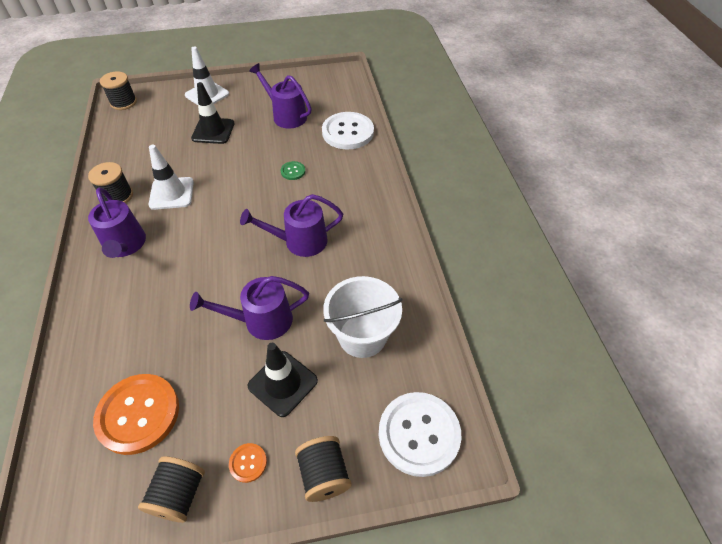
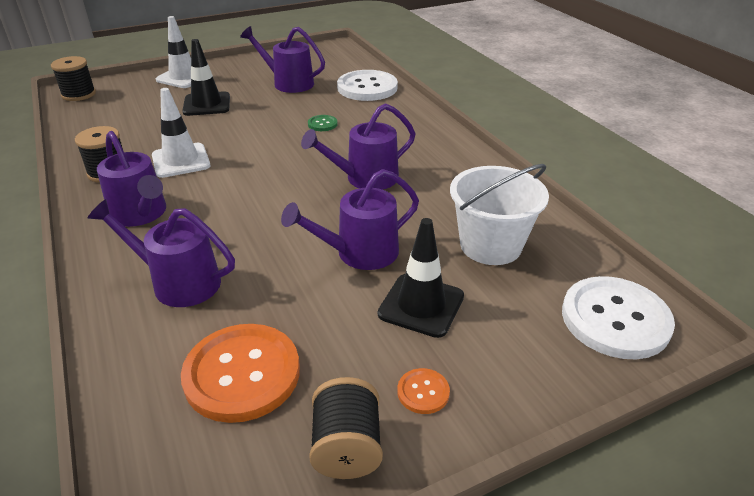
camera: 15 degrees left, 15 degrees down
(127, 320) = (179, 282): none -> purple watering can
(324, 474) = (528, 382): black spool -> none

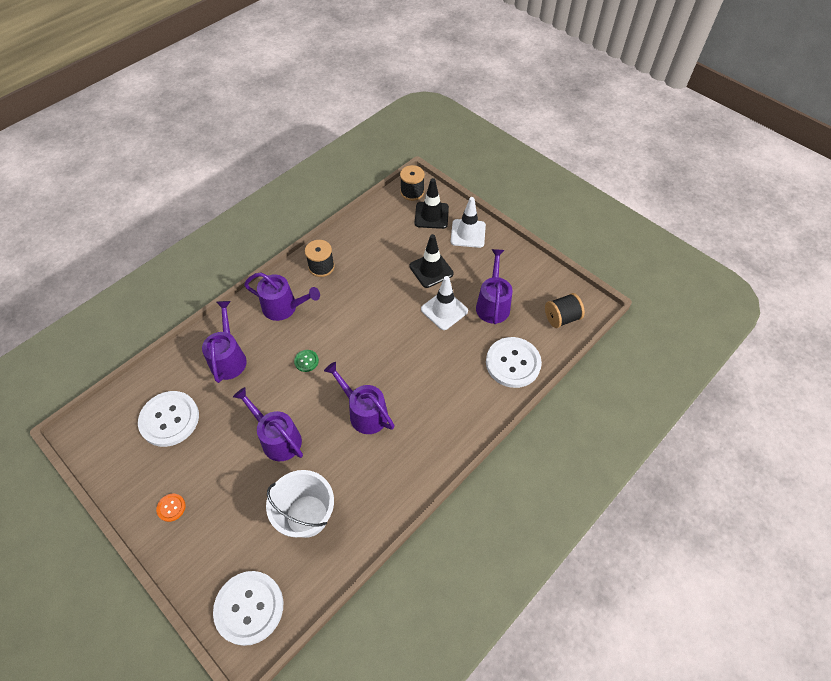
camera: 70 degrees right, 20 degrees up
(141, 214) = (284, 307): purple watering can -> purple watering can turned 105 degrees counterclockwise
(181, 161) = (348, 296): white traffic cone -> white traffic cone (444, 310)
(242, 374) = (169, 419): orange button -> white button
(322, 124) = (432, 355): green button -> green button (306, 361)
(347, 447) = (133, 483): black spool -> black spool (561, 318)
(421, 305) = (237, 488): black traffic cone -> black traffic cone (431, 215)

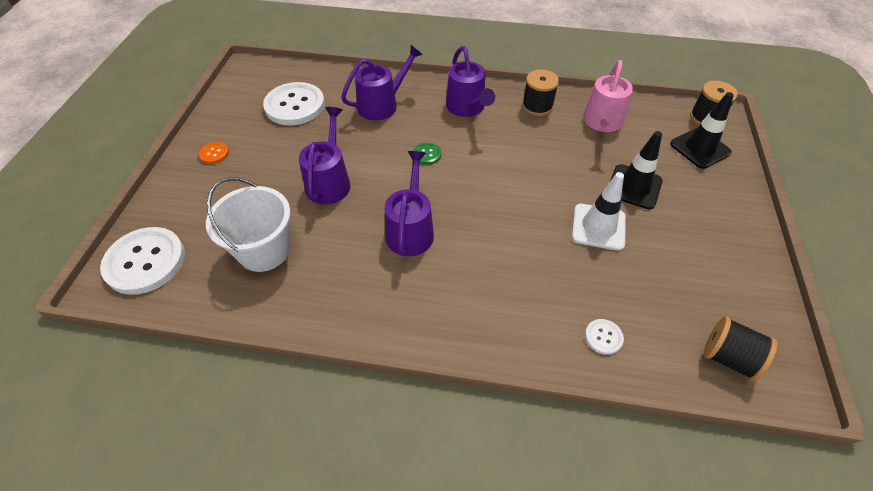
camera: 55 degrees right, 5 degrees down
(369, 244) = (603, 122): none -> pink watering can
(468, 233) = (720, 191): white traffic cone -> none
(493, 304) = (658, 269): purple watering can -> none
(513, 363) = (603, 337): white button -> white button, size x0.44

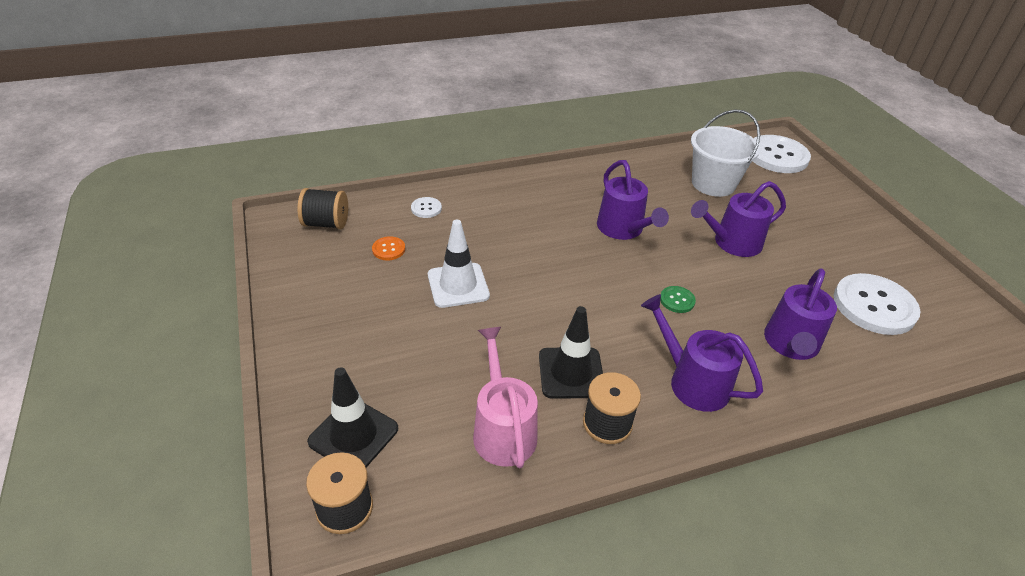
camera: 150 degrees right, 10 degrees down
(214, 154) = (859, 232): orange button -> orange button (388, 249)
(329, 182) = (732, 243): purple watering can -> purple watering can turned 90 degrees clockwise
(634, 187) = (433, 342): black traffic cone -> black traffic cone (571, 373)

